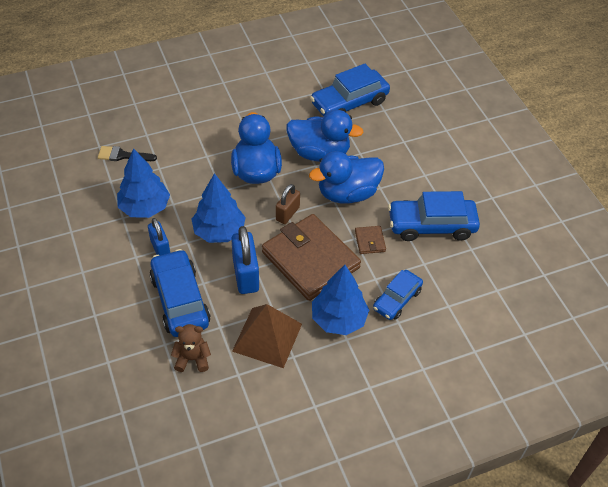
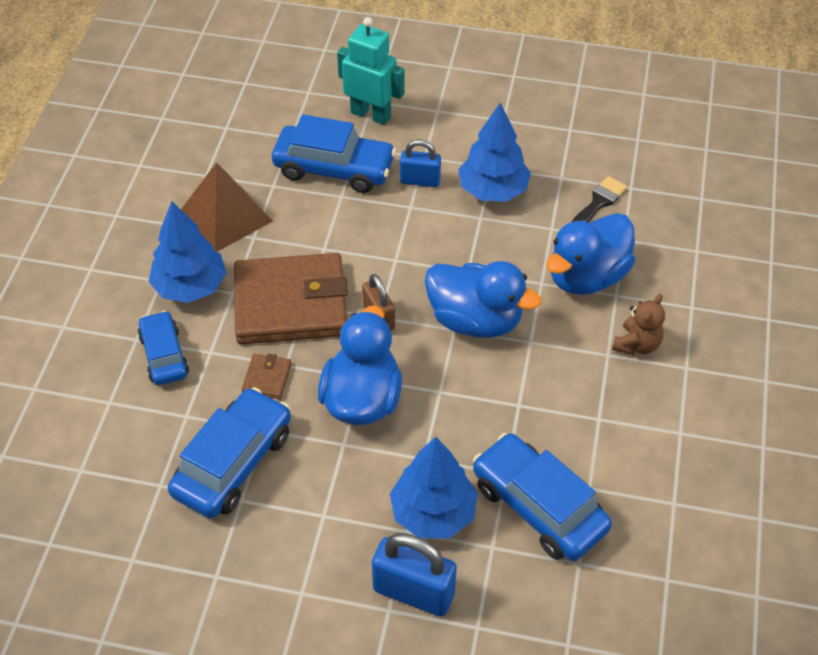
camera: 125 degrees right, 0 degrees up
(110, 308) = (371, 114): none -> turquoise robot
(192, 359) = (255, 149): brown teddy bear -> brown teddy bear (637, 344)
(219, 232) = (403, 240): blue tree -> blue tree (433, 513)
(246, 275) = (320, 235): blue padlock -> blue padlock (413, 592)
(319, 153) = (459, 408): blue duck -> blue duck (586, 277)
(349, 103) = (538, 506): blue car -> blue car turned 45 degrees counterclockwise
(370, 241) = (267, 378): brown wallet -> brown wallet turned 75 degrees clockwise

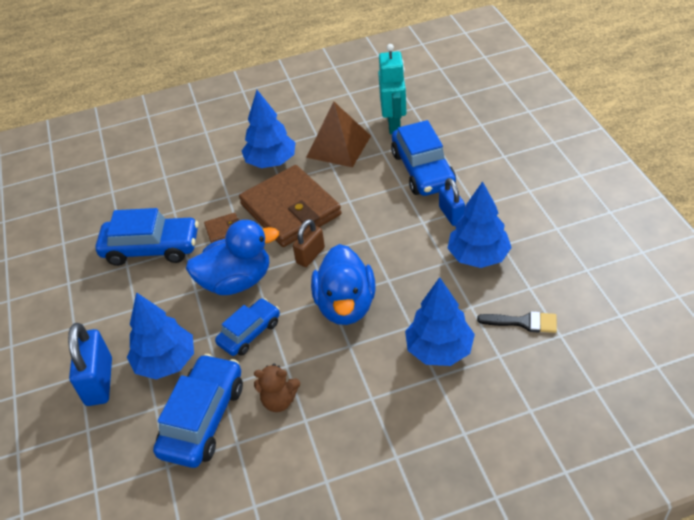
camera: 65 degrees right, 5 degrees down
(164, 355) = (212, 179): blue car -> blue car (249, 333)
(371, 114) = (490, 161): turquoise robot -> turquoise robot (394, 124)
(586, 277) = (439, 350): blue duck -> blue tree
(637, 344) = (395, 412): brown teddy bear -> brown teddy bear (279, 400)

